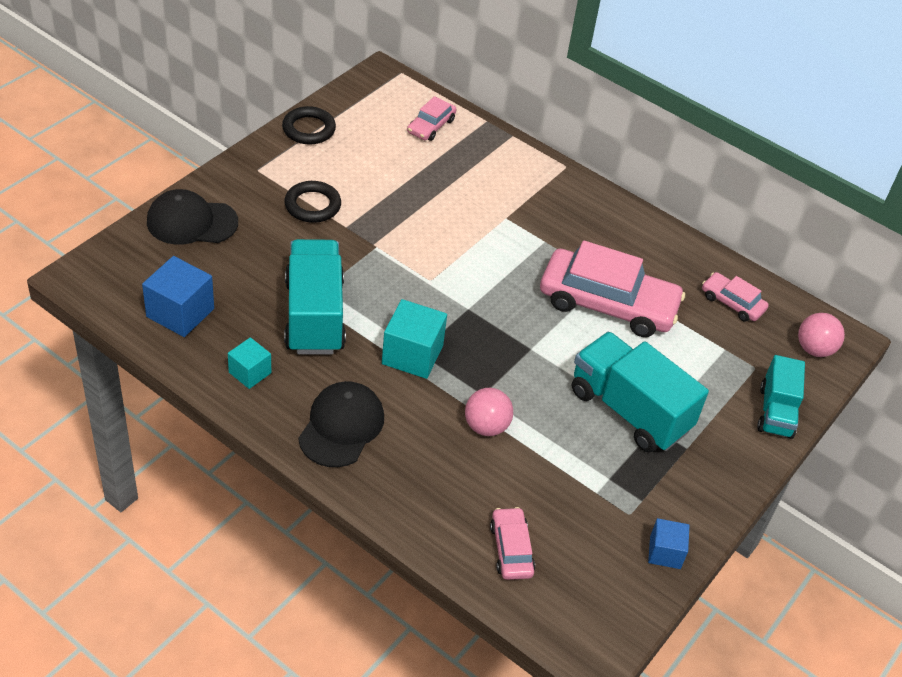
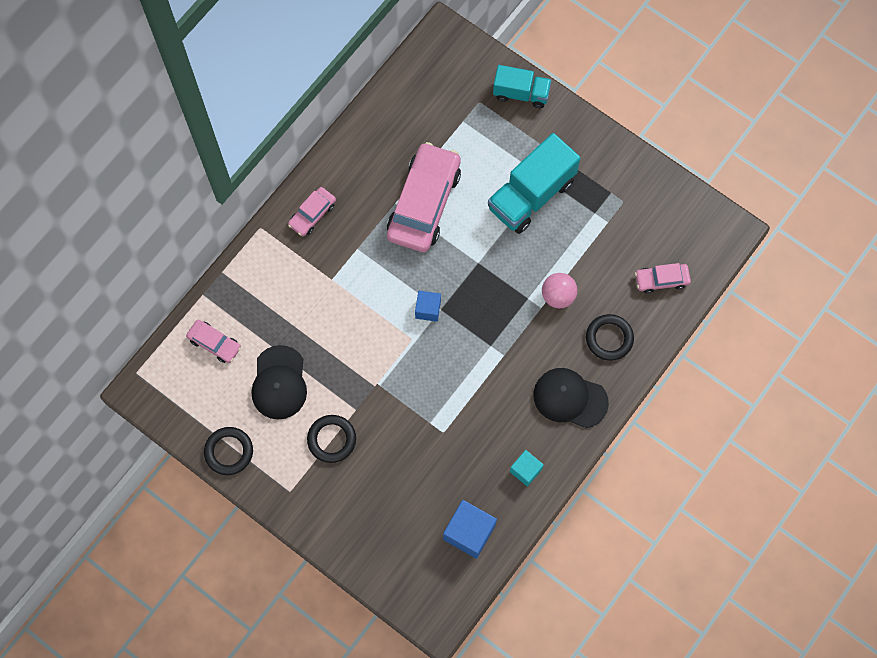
camera: 85 degrees left, 25 degrees up
(191, 222) = (363, 539): black cap -> black cap (279, 383)
(314, 316) = (461, 427): turquoise truck -> none
(412, 355) = (494, 350): turquoise cube -> none
(424, 478) = (609, 338): none -> black ring
(665, 552) = (651, 181): blue cube -> blue cube (428, 309)
(732, 303) = (413, 110): pink car -> pink car (312, 214)
(814, 349) = (456, 57): pink ball -> none

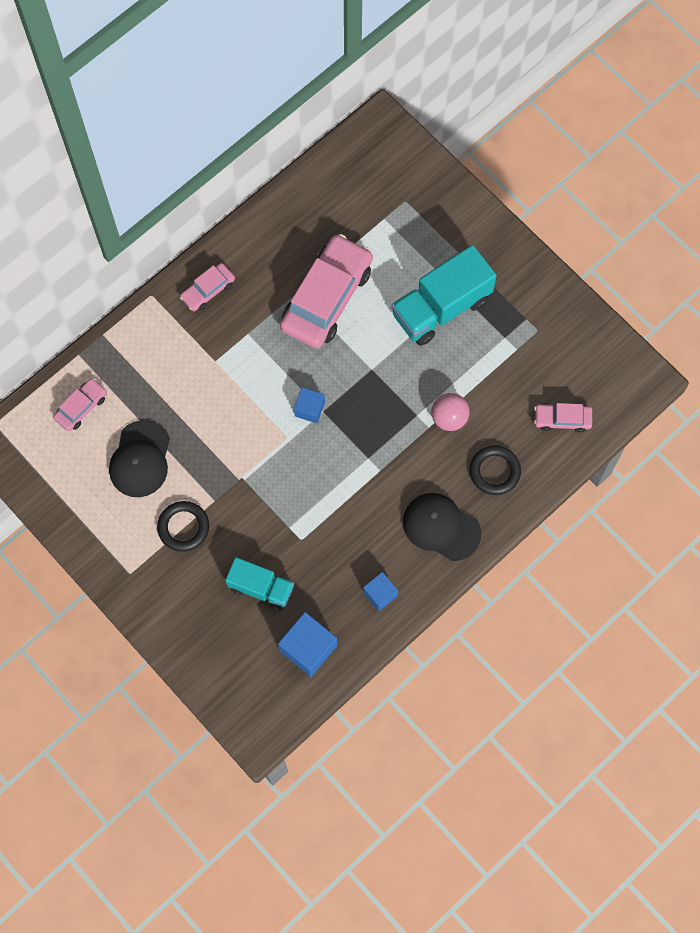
camera: 10 degrees right, 0 degrees up
(214, 343) = (81, 407): pink car -> pink car turned 90 degrees counterclockwise
(229, 452) = (75, 521): black ring -> none
(521, 93) = (451, 199): turquoise truck -> turquoise truck (261, 588)
(525, 470) = (380, 594): turquoise cube -> blue cube

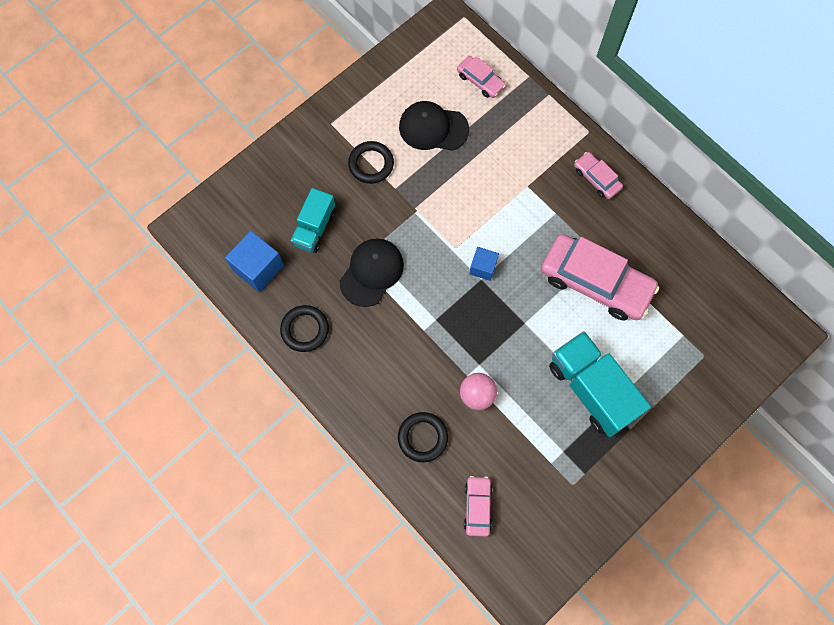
camera: 90 degrees right, 0 degrees up
(380, 594) = (305, 329): blue cube -> black ring
(441, 527) = (367, 385): black cap -> black cap (371, 272)

